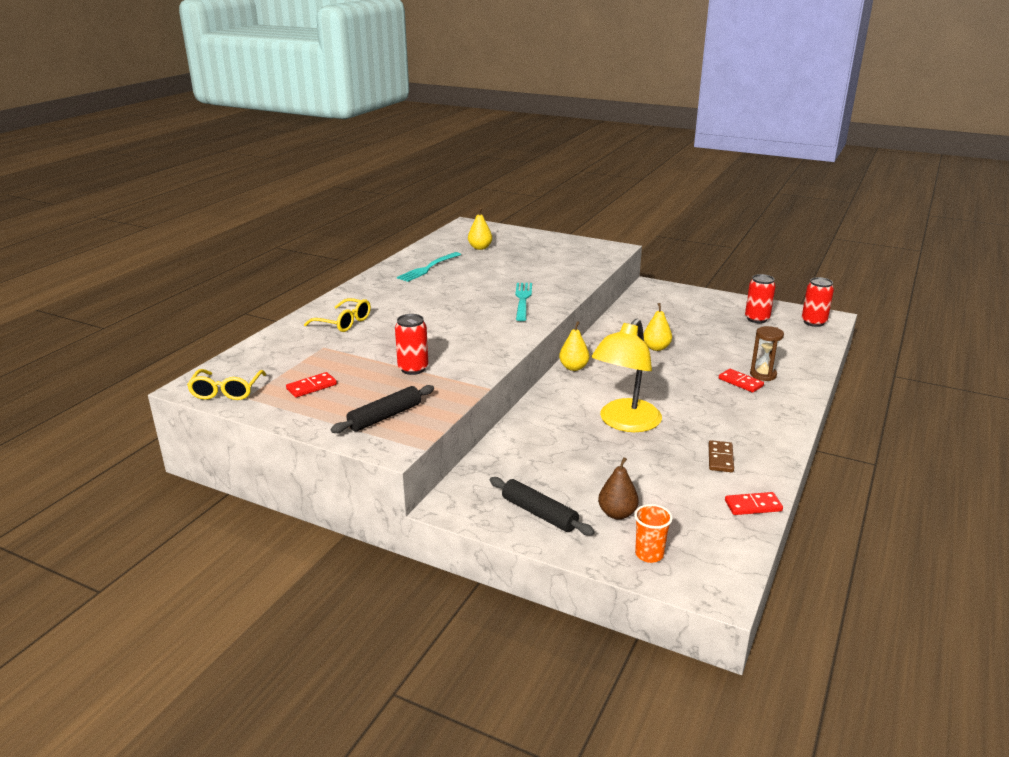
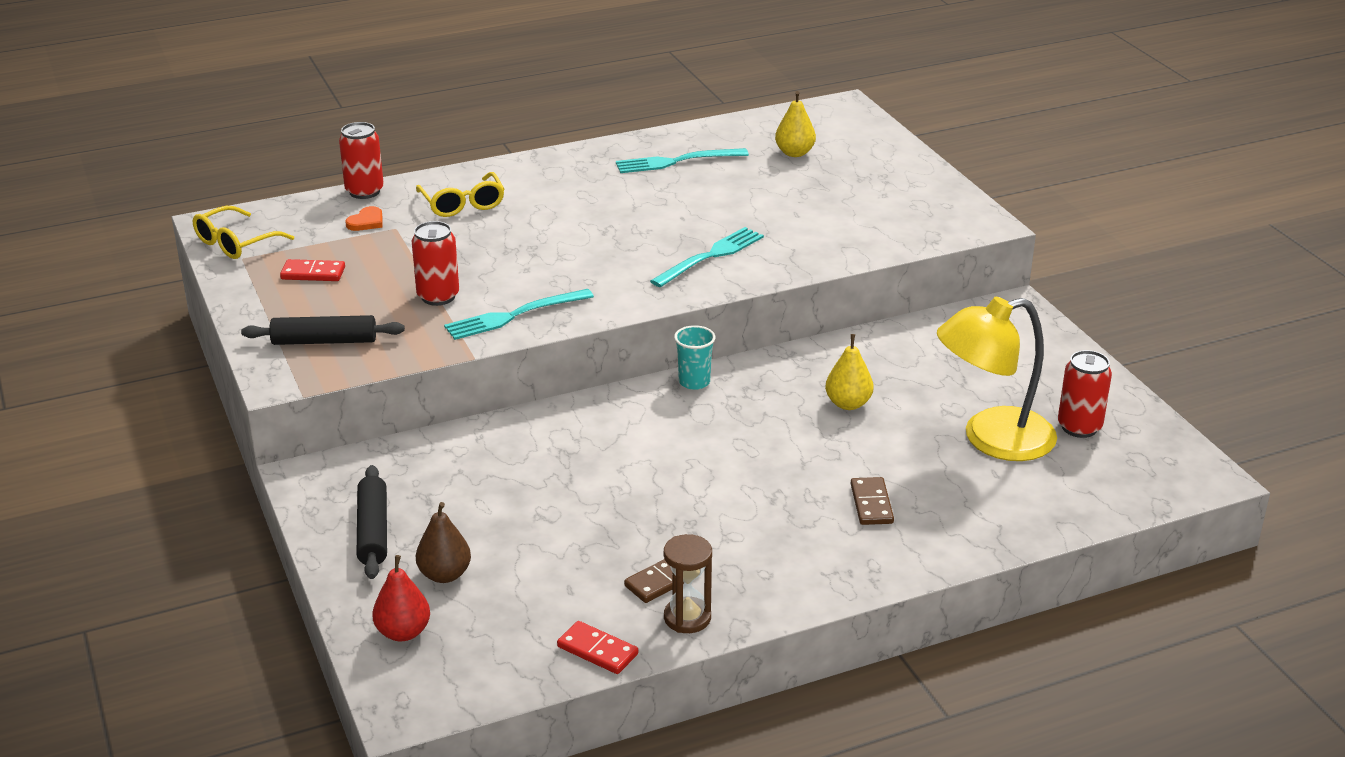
camera: 40 degrees right, 5 degrees up
(298, 350) = (366, 222): none -> orange heart
(473, 361) = (514, 316): none -> turquoise fork
(573, 367) = (694, 382): yellow pear -> turquoise cup
(624, 423) = (630, 481): yellow lamp -> yellow lamp (991, 439)
(649, 554) = (403, 632): orange cup -> red pear
(740, 382) = (871, 504): red domino -> brown domino
(763, 375) = (923, 509): brown hourglass -> brown hourglass (687, 618)
(813, 322) = (1161, 472): red can -> red can (364, 191)

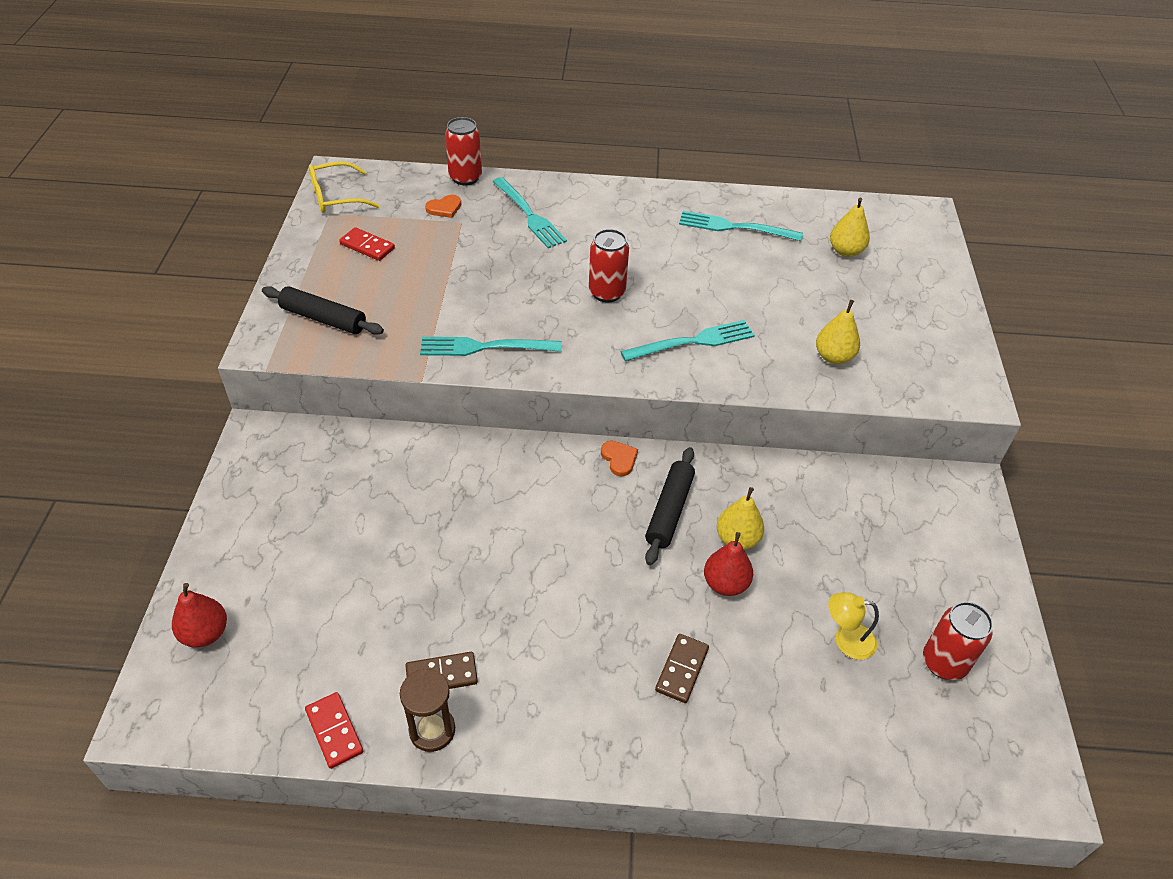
camera: 25 degrees right, 15 degrees up
(373, 531) = (261, 513): black rolling pin -> black rolling pin (669, 511)
(438, 296) = (441, 304): red can -> red can (607, 292)
(444, 575) = (279, 585): brown pear -> none
(463, 204) = (529, 215): yellow glasses -> turquoise fork
(694, 382) = (619, 459): turquoise cup -> orange heart
(845, 232) = (833, 357): none -> yellow pear
(862, 436) = (725, 584): none -> red pear
(991, 439) = (846, 640): yellow lamp -> yellow lamp, size x0.44

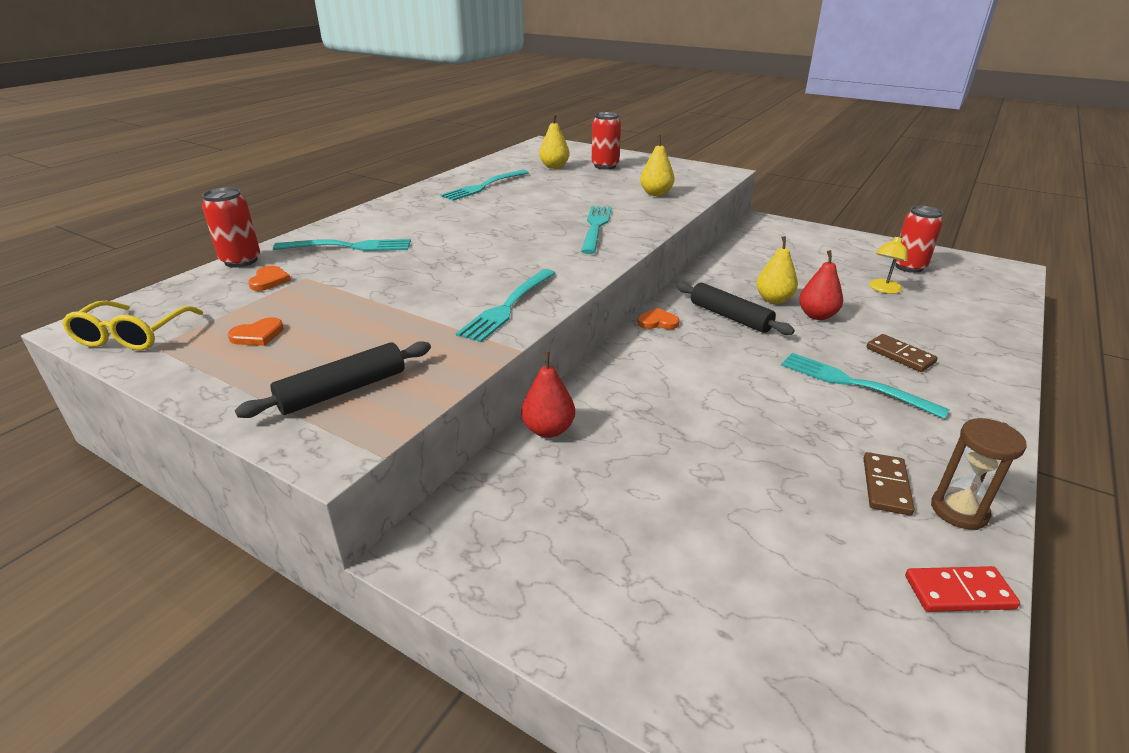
camera: 60 degrees left, 15 degrees down
(205, 633) = (770, 700): red pear -> red pear (548, 430)
(367, 246) = (257, 335): red domino -> orange heart
(596, 633) = (853, 383): none -> turquoise fork
(607, 292) = (499, 241): red can -> red can (605, 166)

